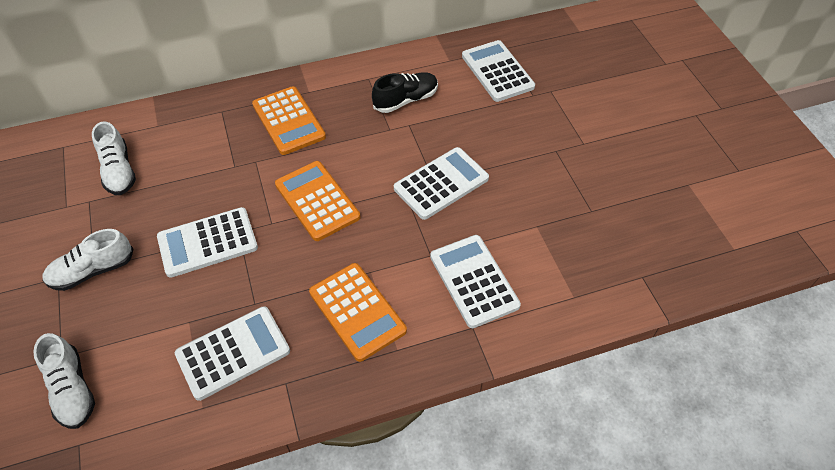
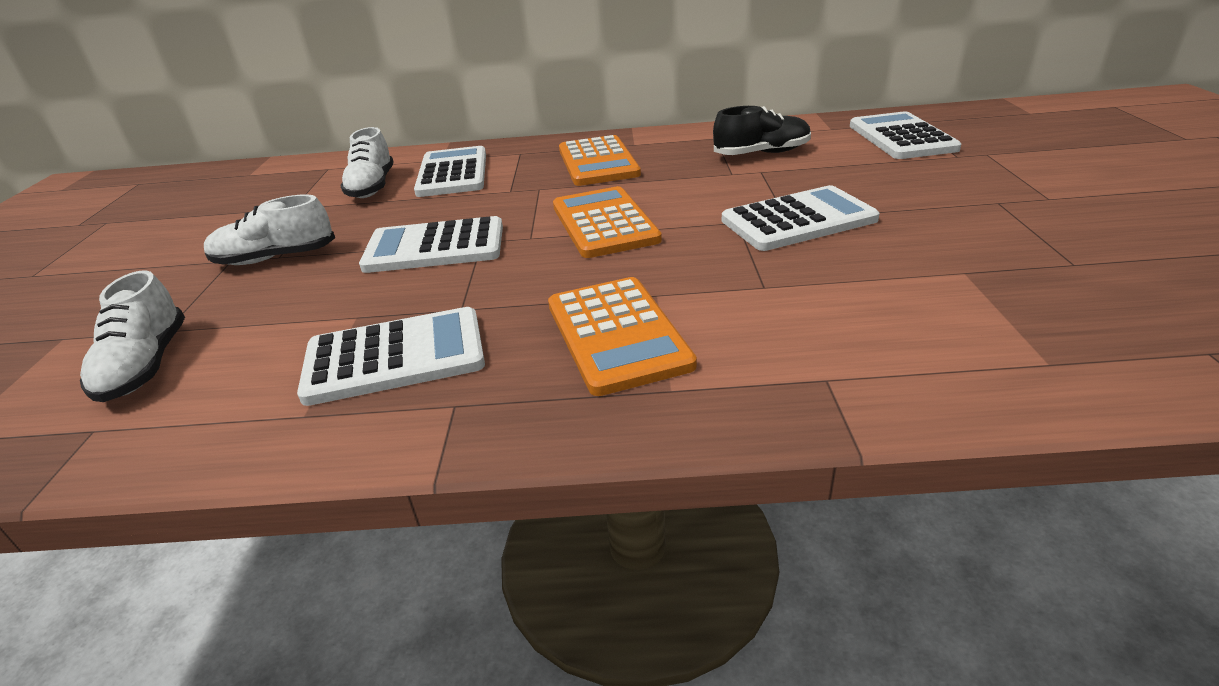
camera: 20 degrees right, 20 degrees down
(473, 281) = (837, 322): white calculator -> white calculator (452, 173)

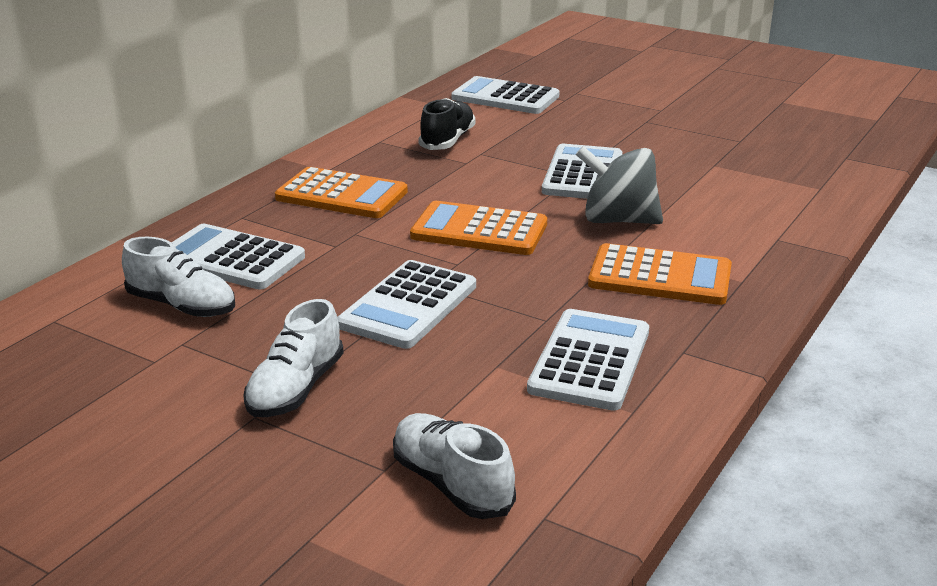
camera: 60 degrees left, 5 degrees down
(145, 366) = (451, 484): white shoe -> white shoe turned 150 degrees counterclockwise
(719, 270) = (618, 220): none -> grey spinning top

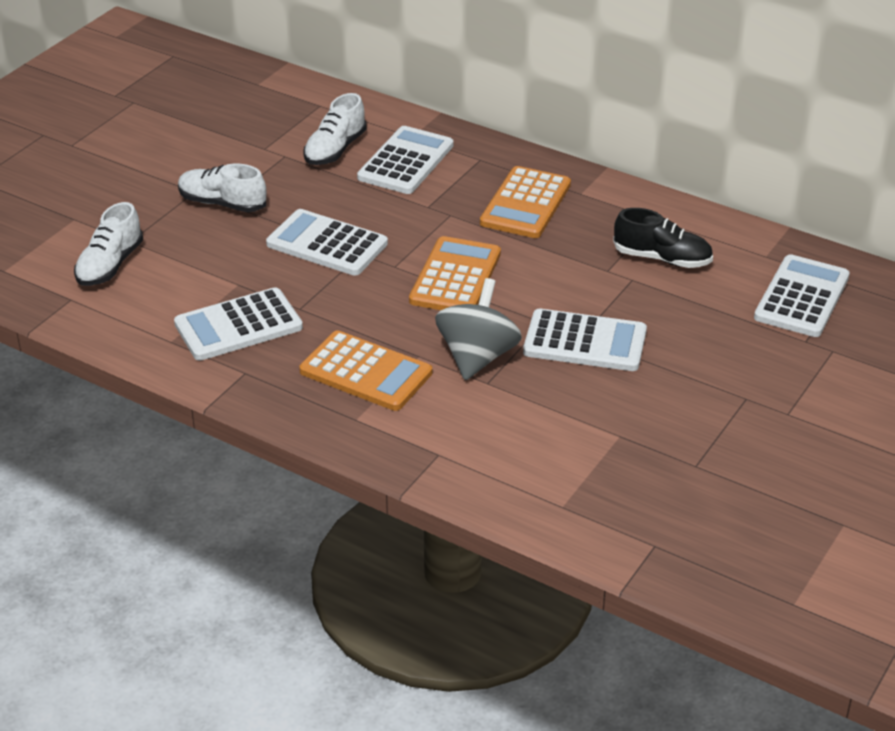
camera: 90 degrees right, 10 degrees up
(451, 484) = (110, 265): white shoe -> white shoe turned 150 degrees clockwise
(589, 360) = (238, 326): white calculator -> white calculator turned 135 degrees clockwise
(660, 276) = (366, 372): orange calculator -> orange calculator turned 75 degrees counterclockwise

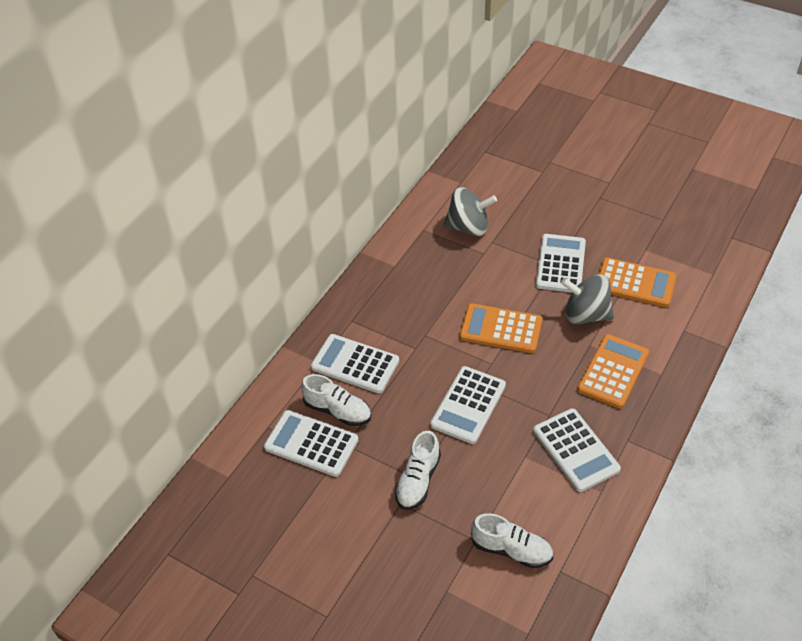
camera: 90 degrees left, 10 degrees up
(526, 204) = (409, 294): orange calculator -> orange calculator (635, 283)
(662, 259) = (468, 227): black shoe -> grey spinning top
(801, 297) = (501, 170): white calculator -> white calculator (311, 444)

